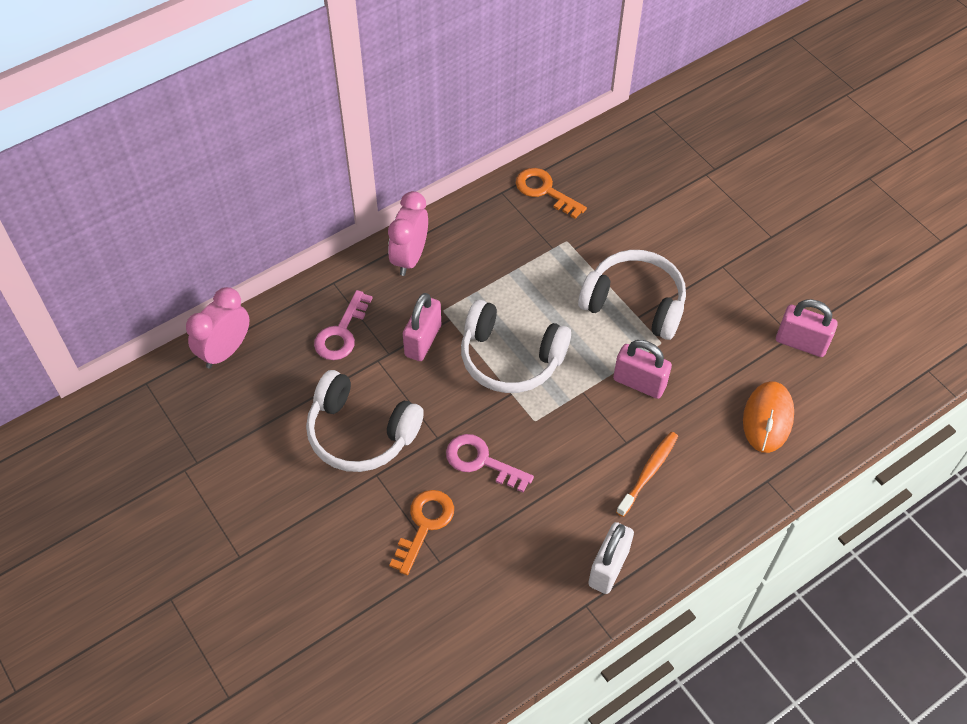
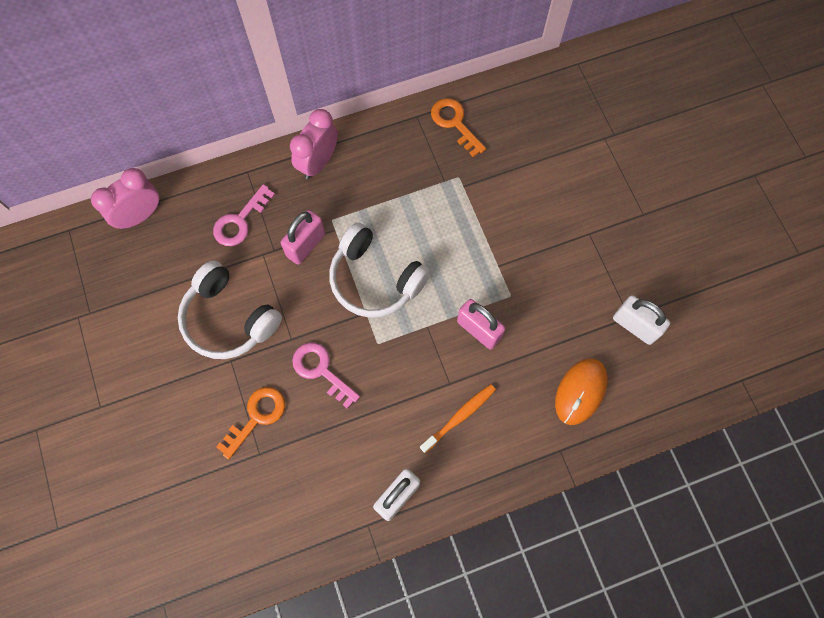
camera: 15 degrees right, 15 degrees up
(634, 303) = (499, 252): white headphones -> none
(801, 343) = (635, 326): pink padlock -> white padlock

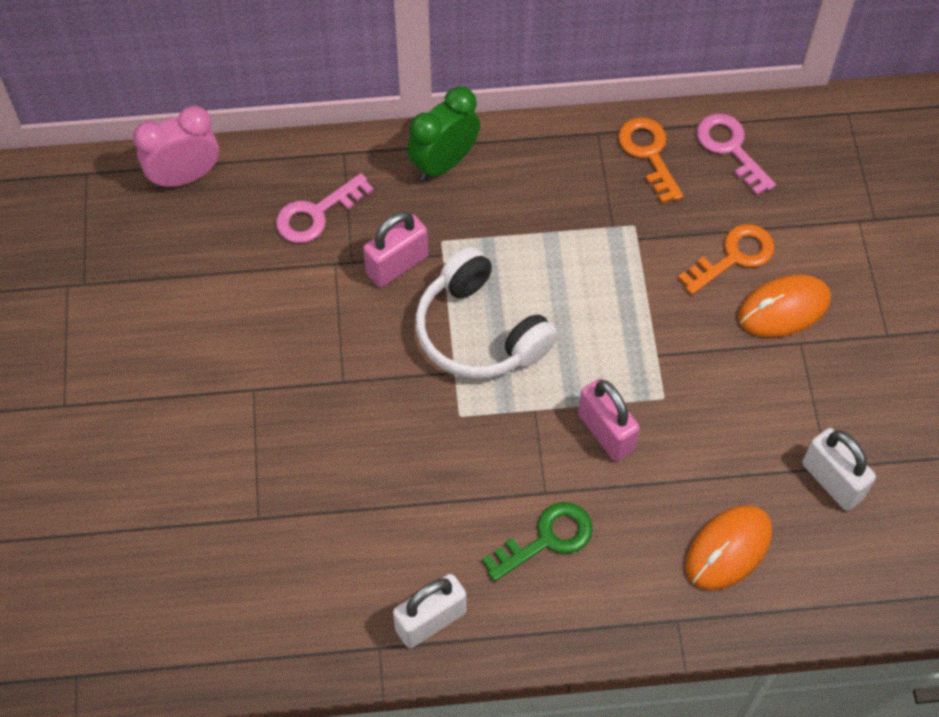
camera: 15 degrees right, 10 degrees down
(229, 319) = (266, 335): white headphones -> none
(256, 417) = (267, 470): orange key -> orange key (733, 257)
(318, 162) = (444, 163): pink clock -> green clock
(321, 371) = (372, 432): pink key -> pink key (731, 149)
(459, 417) = (546, 539): orange toothbrush -> green key
(572, 212) = (783, 309): none -> orange mouse

